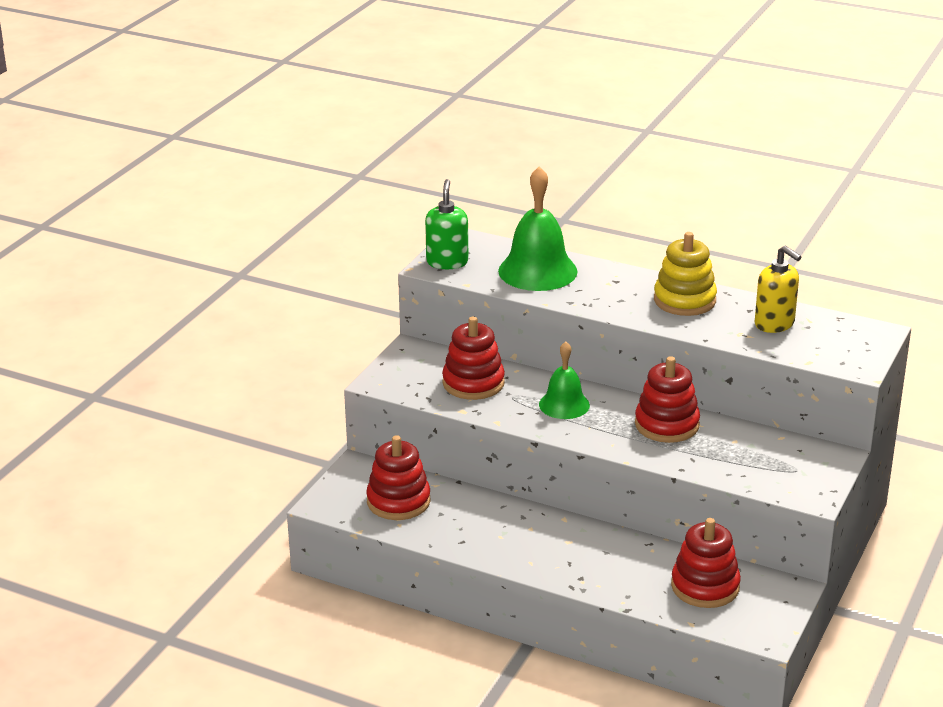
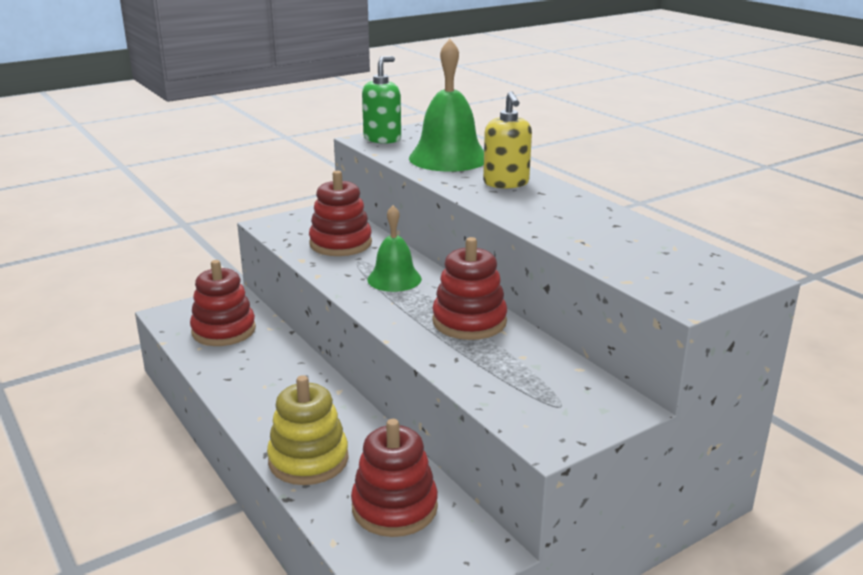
camera: 30 degrees right, 5 degrees down
(684, 300) = (556, 203): yellow stacking toy -> yellow stacking toy (308, 460)
(774, 324) = (629, 241): yellow soap dispenser -> yellow soap dispenser (506, 183)

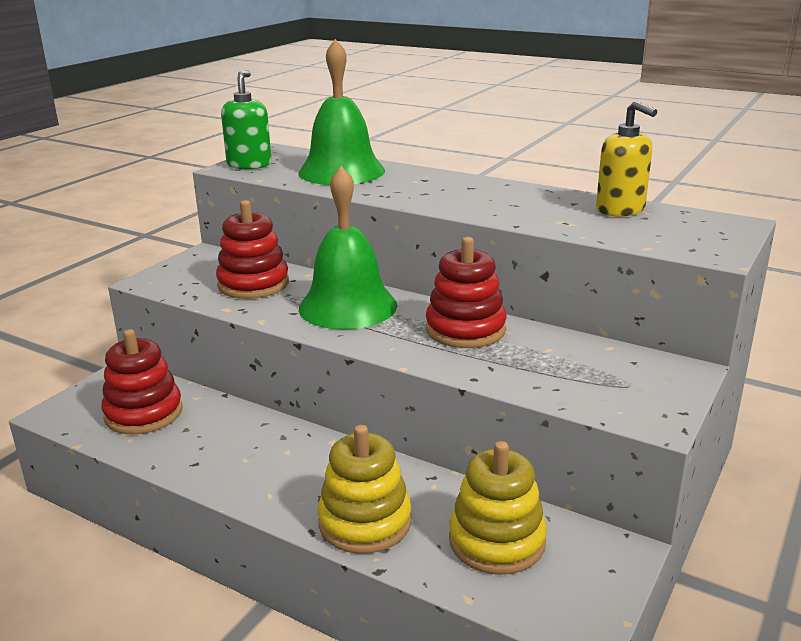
camera: 25 degrees left, 0 degrees up
(394, 279) = (348, 306): green bell -> green bell, size x1.63
(394, 507) = (497, 541): red stacking toy -> yellow stacking toy
(506, 183) = (428, 184): yellow soap dispenser -> yellow soap dispenser (620, 210)

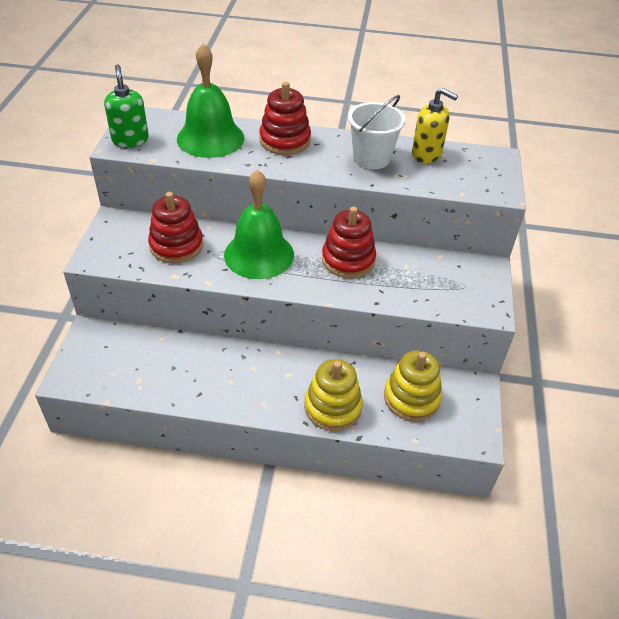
camera: 25 degrees left, 20 degrees up
(143, 413) = (133, 362): red stacking toy -> red stacking toy (285, 140)
(535, 205) = (371, 158): none -> white bucket

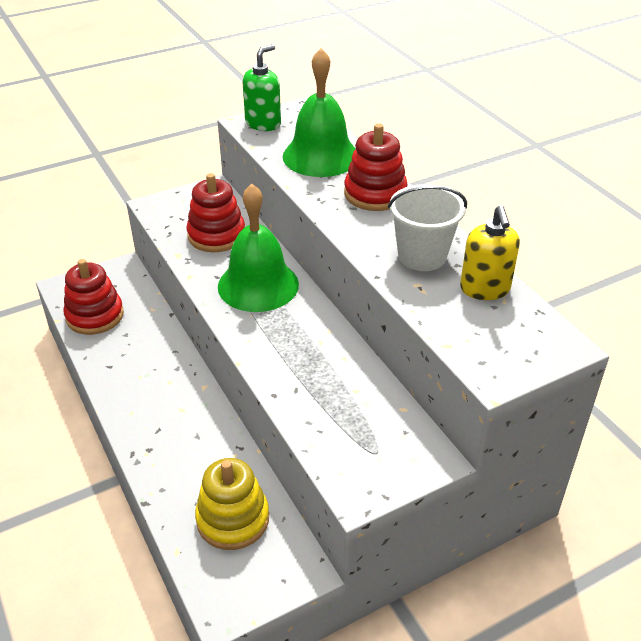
camera: 55 degrees right, 5 degrees down
(333, 407) = (167, 462): yellow stacking toy -> none
(348, 260) = (316, 344): red stacking toy -> red stacking toy (95, 316)

